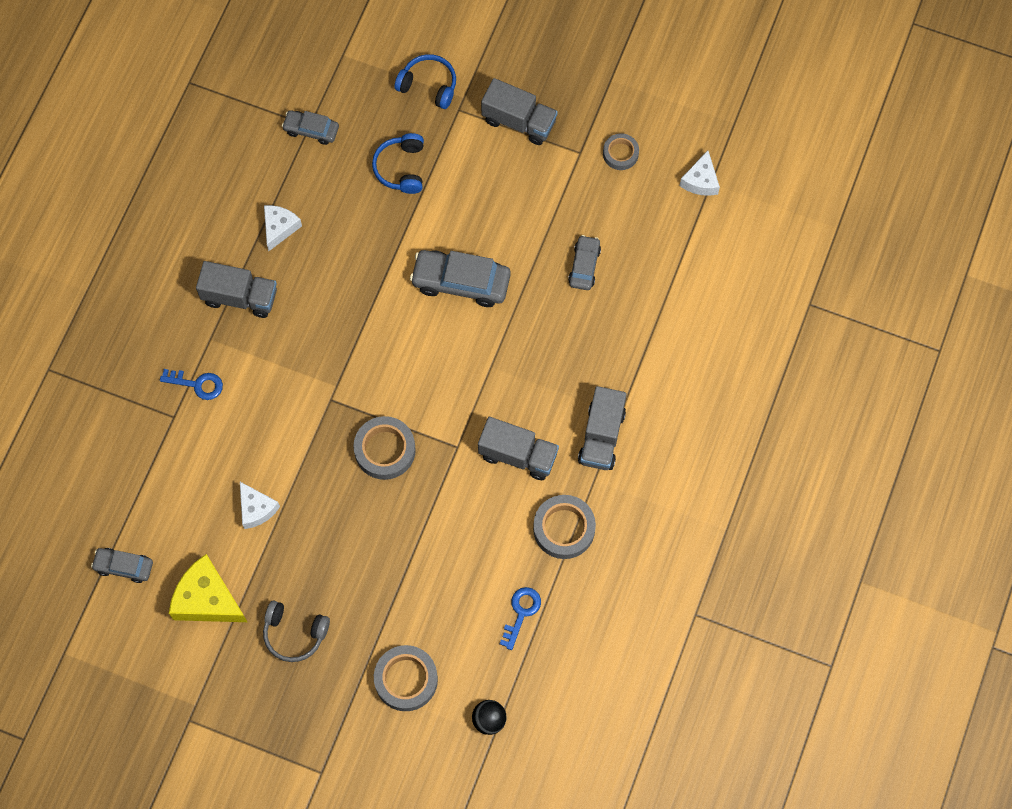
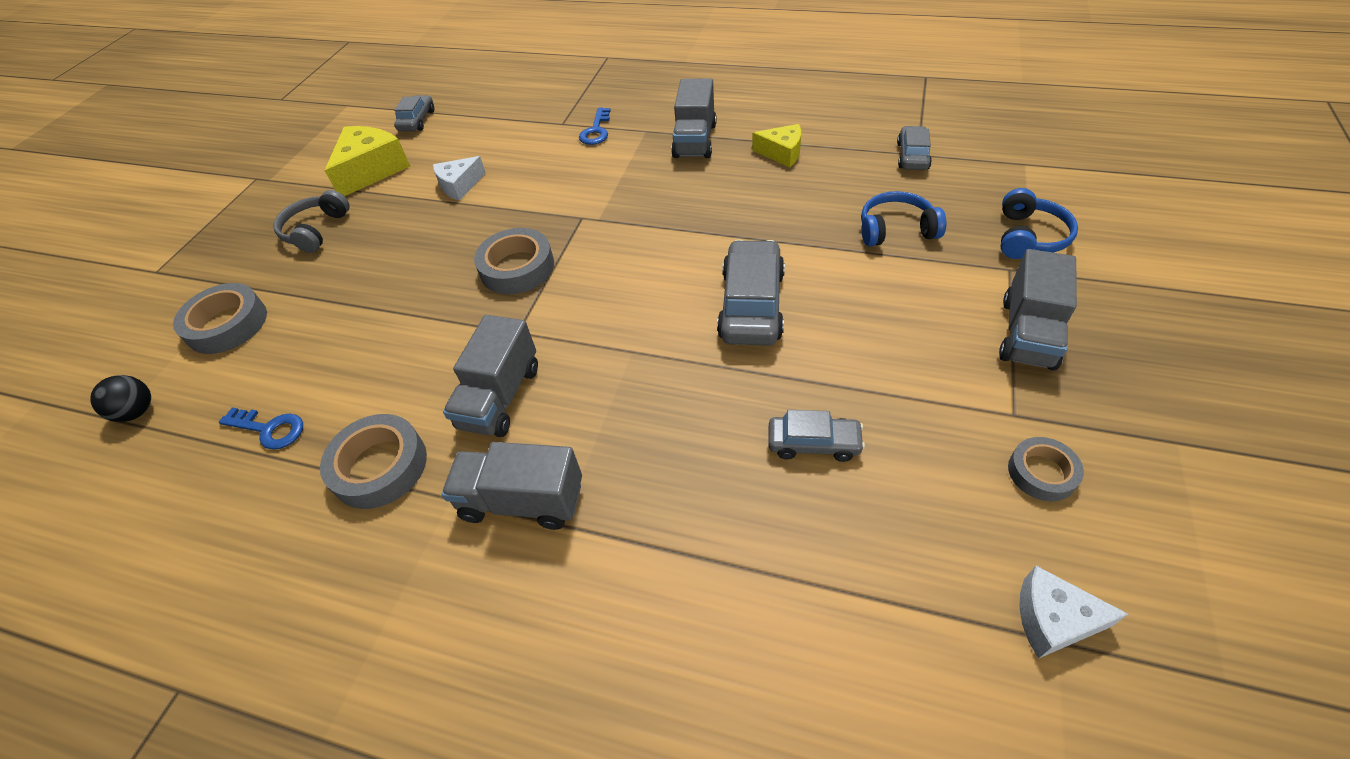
camera: 90 degrees right, 20 degrees down
(279, 228) = (782, 153): white cheese -> yellow cheese

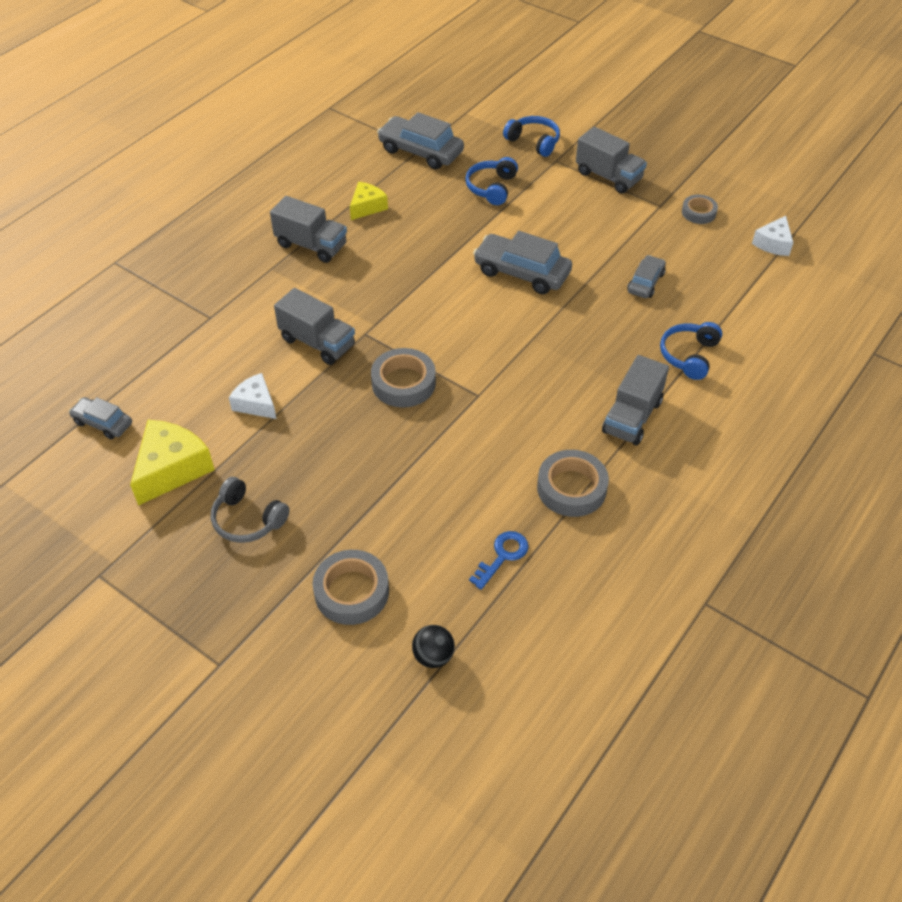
camera: 75 degrees left, 0 degrees up
(371, 170) = (172, 469): yellow cheese -> yellow cheese turned 75 degrees clockwise
(459, 185) = (256, 404): white cheese -> white cheese turned 150 degrees clockwise
(500, 397) = (539, 414): grey truck -> grey truck (317, 342)
(596, 131) = (243, 298): blue key -> none
(677, 545) = (689, 356): none -> blue headphones
(912, 156) = (421, 151): grey car -> grey car, size x1.72

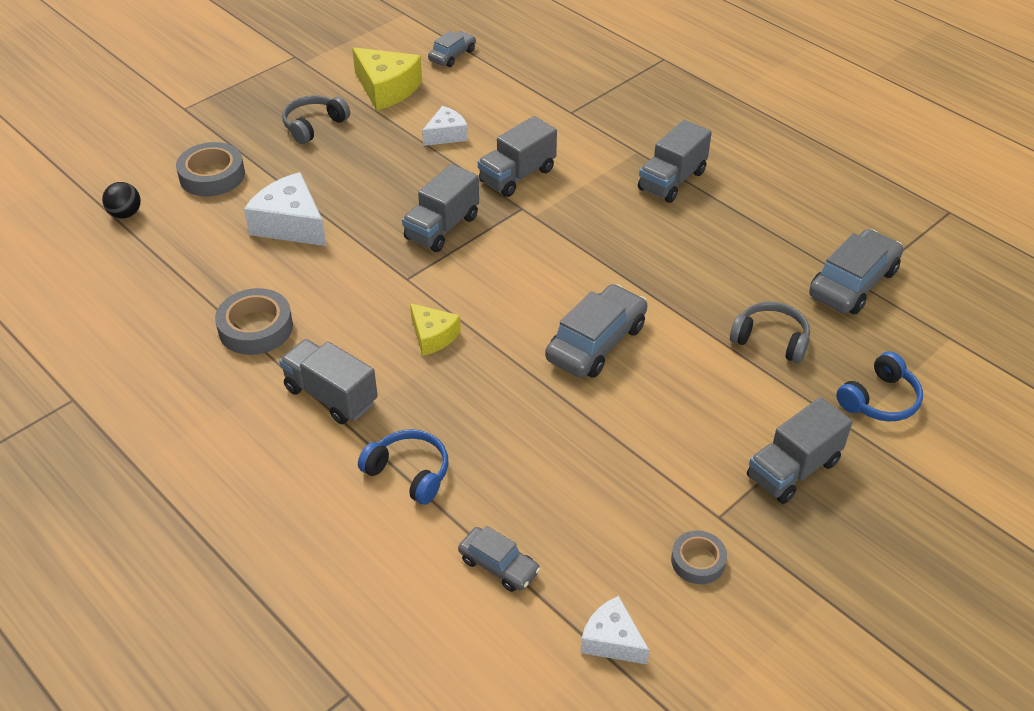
camera: 100 degrees right, 5 degrees down
(367, 207) = (738, 227): yellow cheese -> yellow cheese (433, 336)
(403, 383) = (442, 228): grey tape -> grey truck
(421, 498) = (290, 224): none -> white cheese
(492, 188) = (771, 340): blue headphones -> grey headphones
(502, 556) = (201, 267): blue key -> none
(645, 283) = (553, 460): grey car -> grey car (499, 565)

